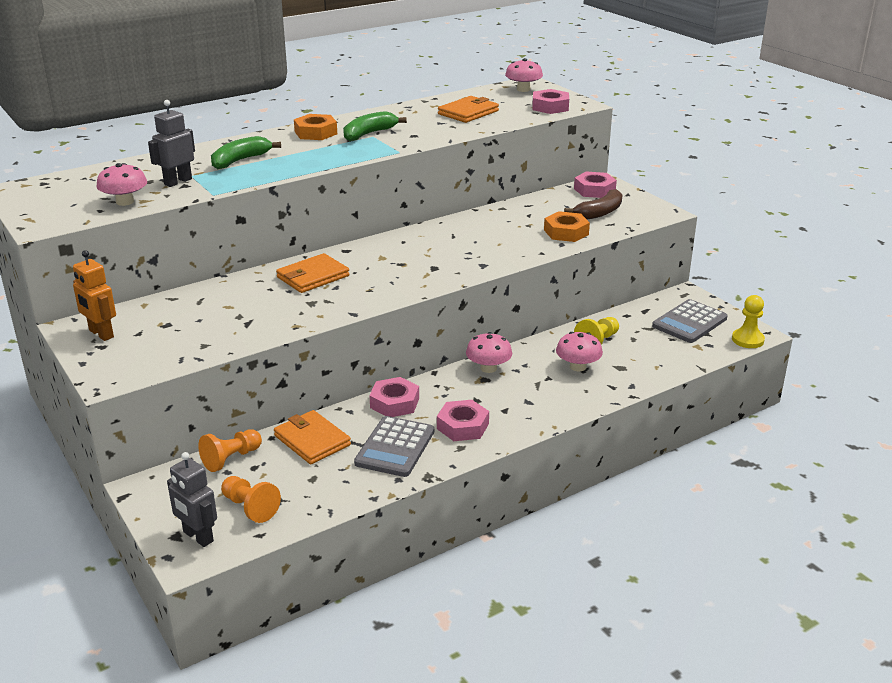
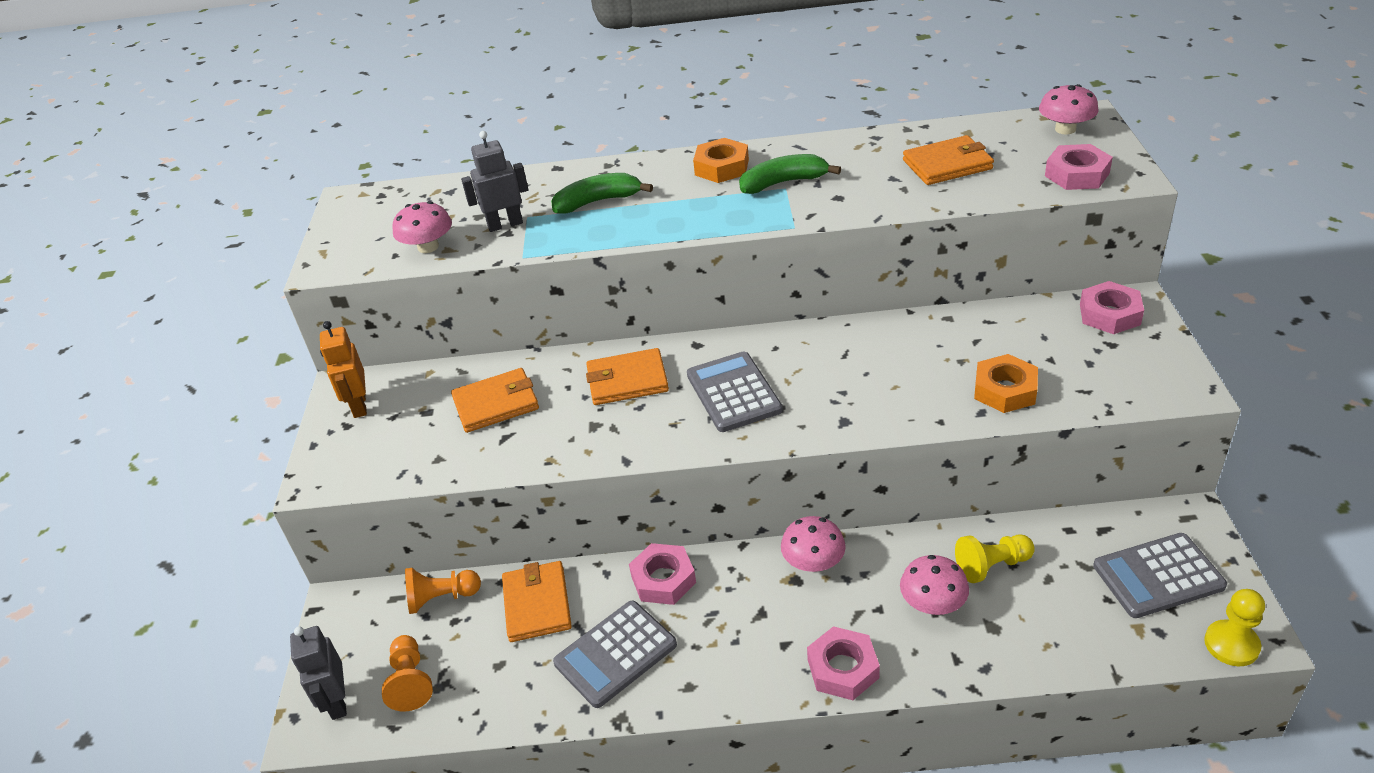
camera: 35 degrees right, 10 degrees up
(221, 308) = (496, 404): none -> orange wallet
(396, 267) = (733, 392): none -> grey calculator
(462, 426) = (715, 651): pink nut -> pink nut (842, 669)
(599, 213) = (1084, 363): brown banana -> none

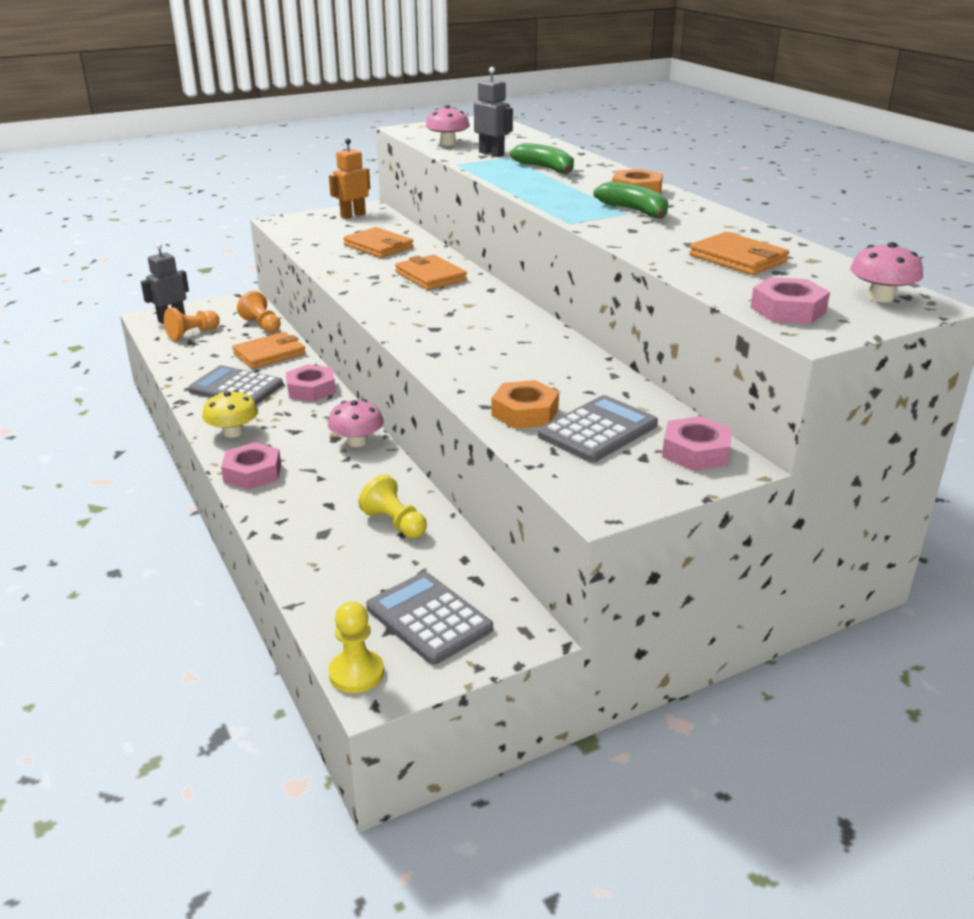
camera: 60 degrees right, 10 degrees down
(733, 392) = (441, 311): grey calculator -> grey calculator (598, 430)
(735, 674) = (233, 432): none -> yellow mushroom
(932, 603) = (337, 501): pink mushroom -> none

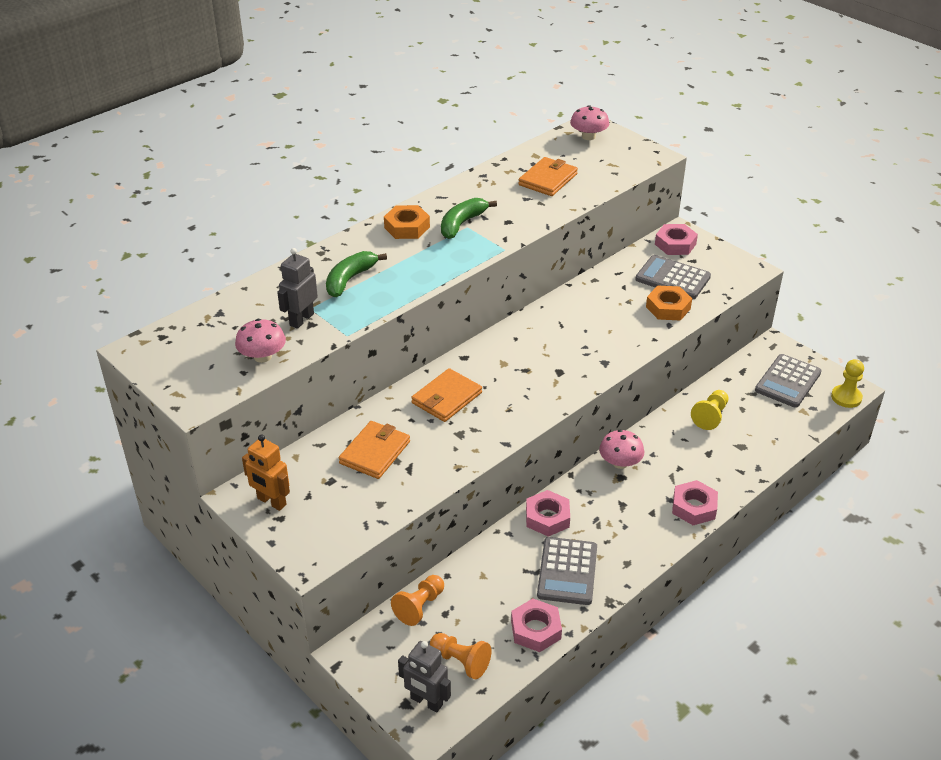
camera: 105 degrees left, 10 degrees up
(233, 432) = (644, 542): yellow mushroom -> none
(269, 354) = (487, 573): orange wallet -> none
(788, 310) = (626, 162): pink nut -> pink nut (536, 629)

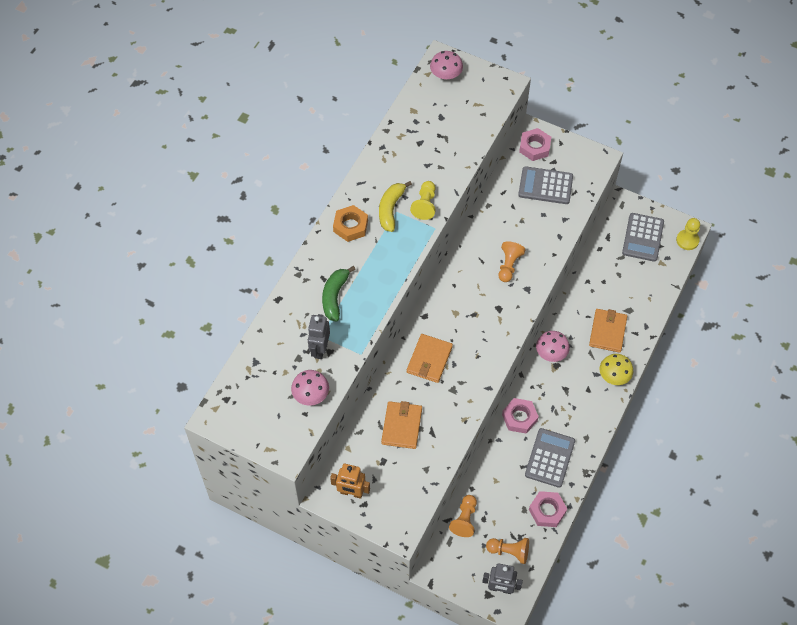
camera: 20 degrees left, 20 degrees up
(462, 224) = (391, 209): green banana -> yellow banana
(548, 179) = (435, 137): orange wallet -> orange wallet (607, 331)
(567, 571) = (550, 458): grey calculator -> grey calculator turned 150 degrees counterclockwise
(592, 336) = (509, 265): none -> orange pawn
(668, 308) = (553, 219): orange nut -> none
(694, 507) = (614, 375): pink nut -> yellow mushroom
(710, 416) = (599, 289): yellow pawn -> yellow pawn (425, 205)

